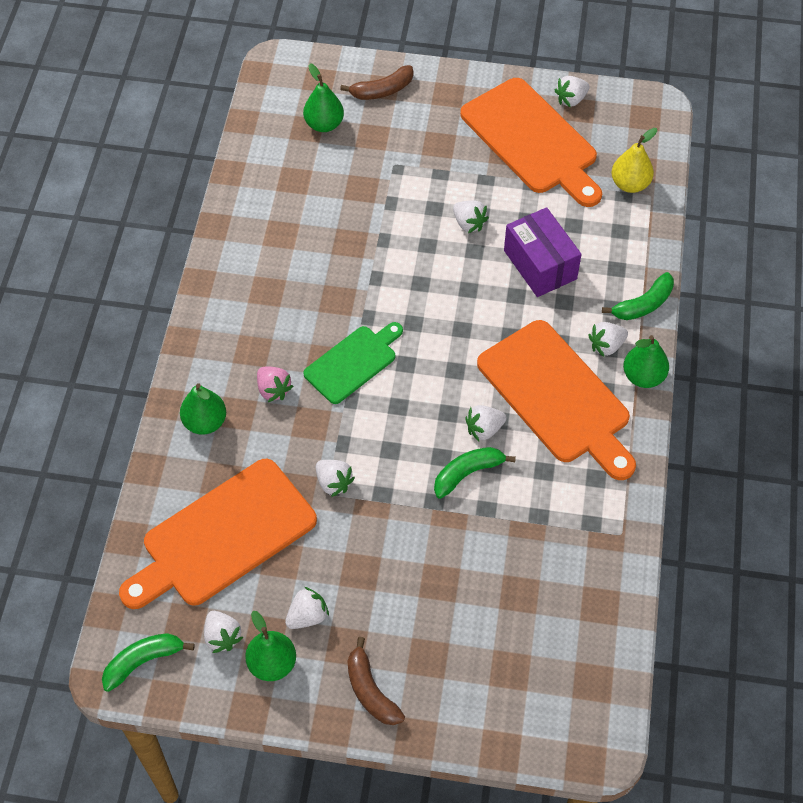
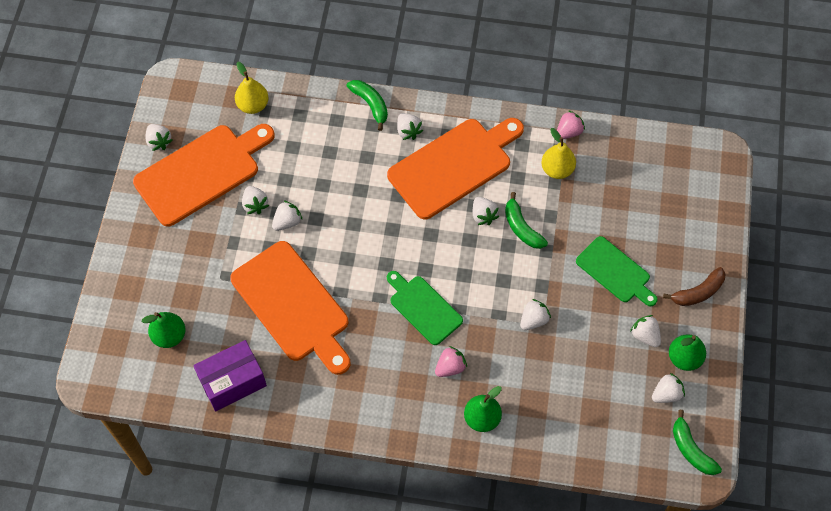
camera: 90 degrees left, 5 degrees up
(223, 536) = (584, 398): orange cutting board -> orange cutting board (293, 305)
(382, 90) = (133, 288): brown banana -> none
(403, 585) = (615, 271): none -> green cutting board
(491, 192) = (255, 205): none -> white strawberry
(540, 264) = (331, 172): purple box -> purple box (232, 382)
(559, 520) = (557, 169): none -> yellow pear
(621, 537) = (568, 132): none -> pink strawberry
(643, 376) = (435, 109): green pear -> none

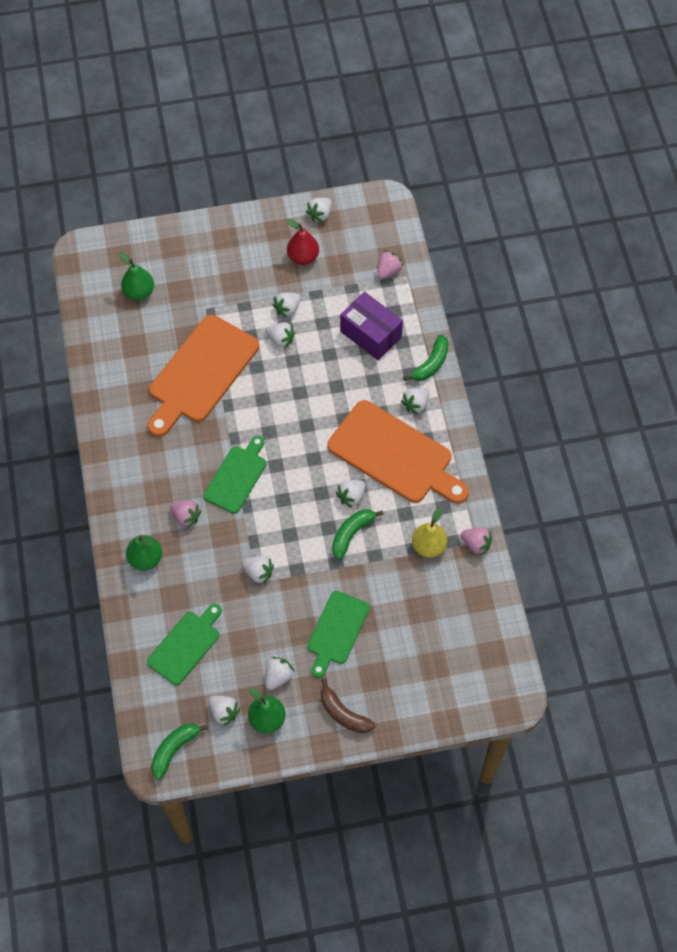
camera: 70 degrees right, 0 degrees up
(201, 172) = (303, 257): orange cutting board -> red pear
(232, 382) = (114, 353): purple box -> purple box (371, 334)
(253, 105) = (388, 271): yellow pear -> pink strawberry
(587, 408) = (185, 645): none -> green cutting board

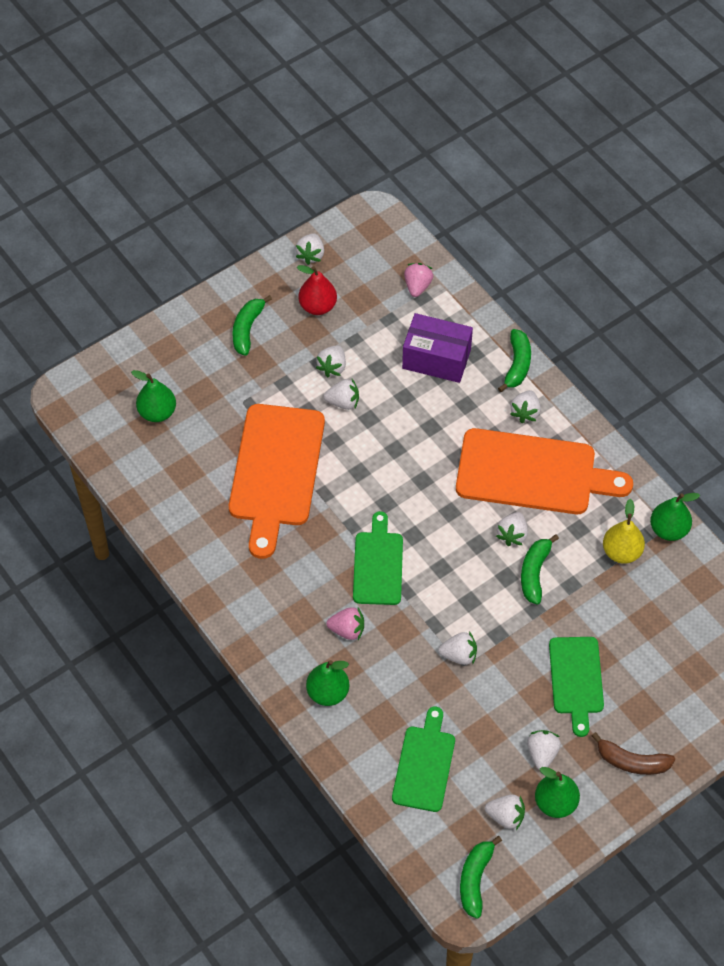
camera: 25 degrees left, 5 degrees down
(240, 254) = (247, 329): none -> green banana
(476, 544) = (668, 529): pink strawberry -> green pear

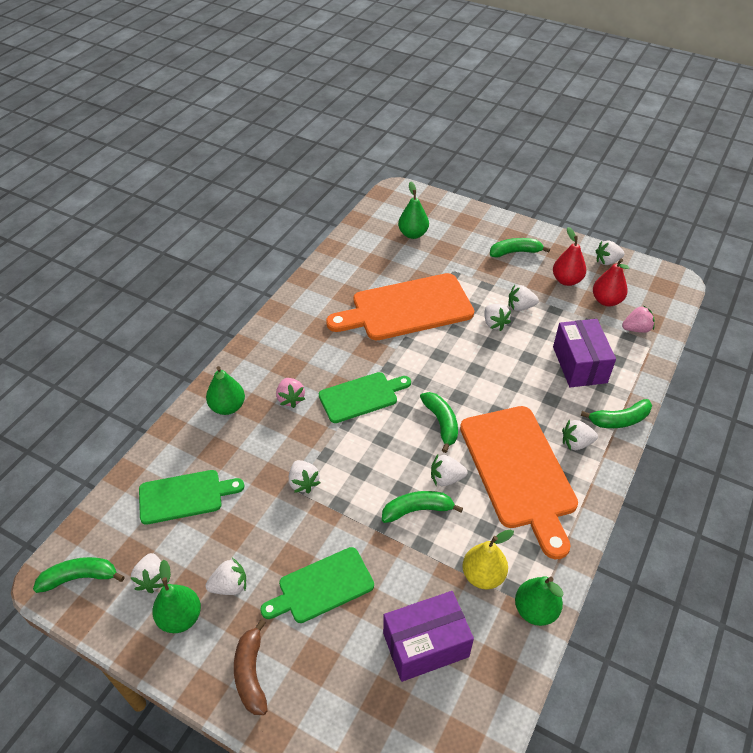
camera: 65 degrees right, 10 degrees down
(366, 288) = (606, 301): none -> red pear
(447, 509) = (441, 423): none -> green banana
(663, 622) = (425, 645): none -> purple box

